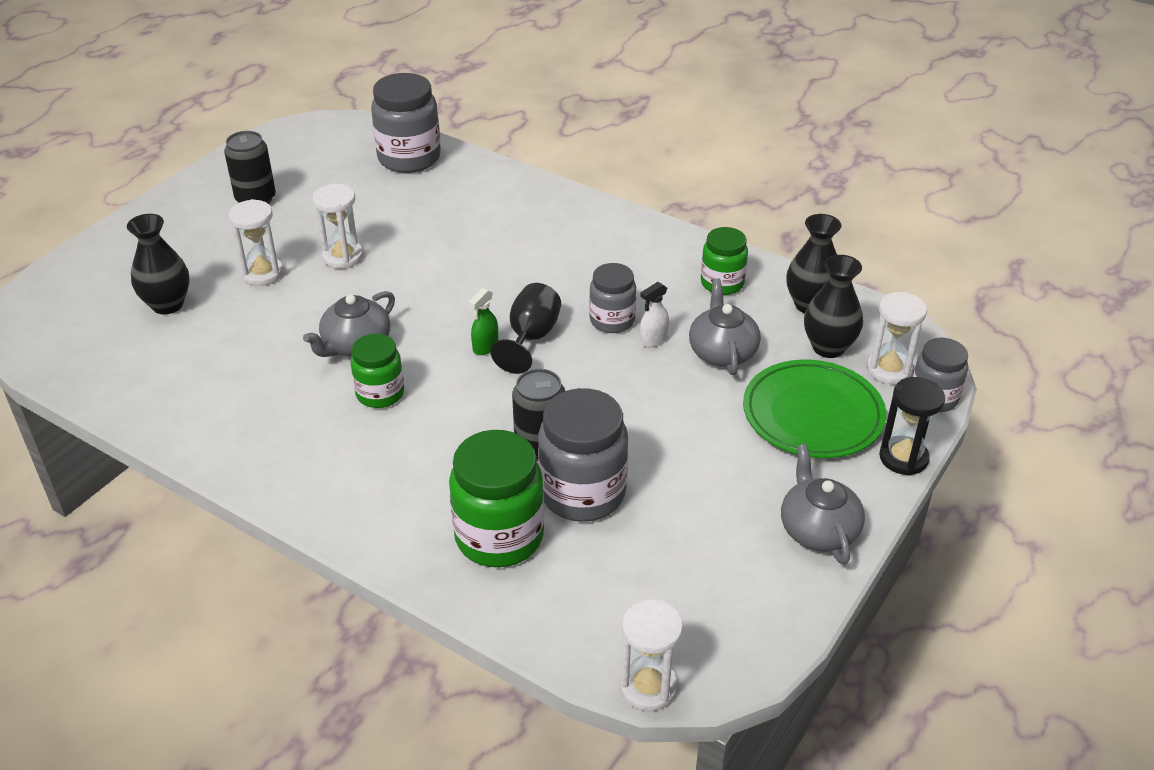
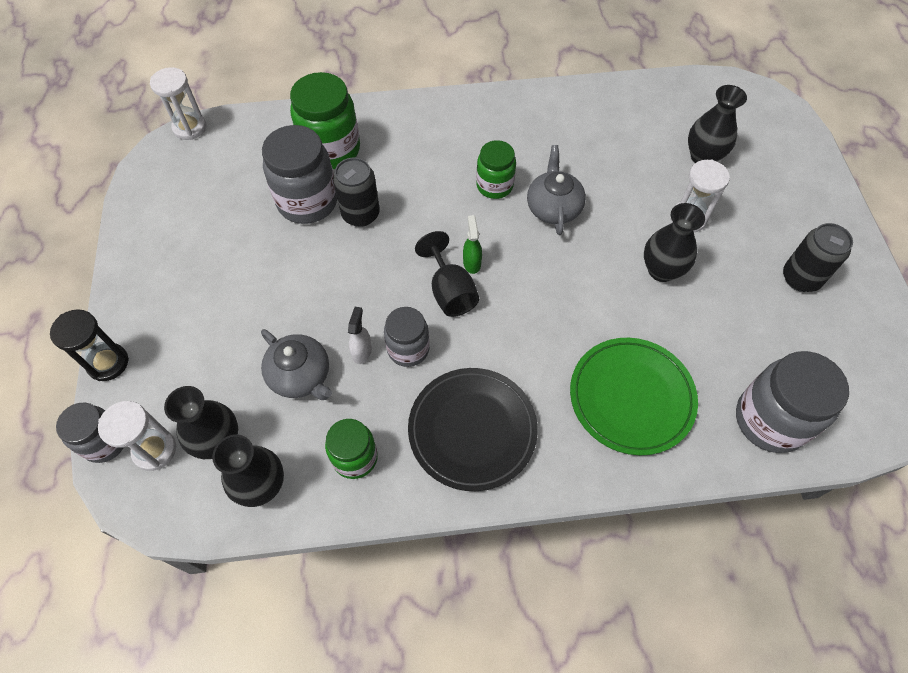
camera: 140 degrees right, 20 degrees up
(343, 257) = (661, 270): white hourglass -> black vase
(616, 253) = (472, 430): none -> black plate
(812, 414) = (195, 360): green plate -> green plate (631, 397)
(818, 529) = (144, 268): grey teapot -> none

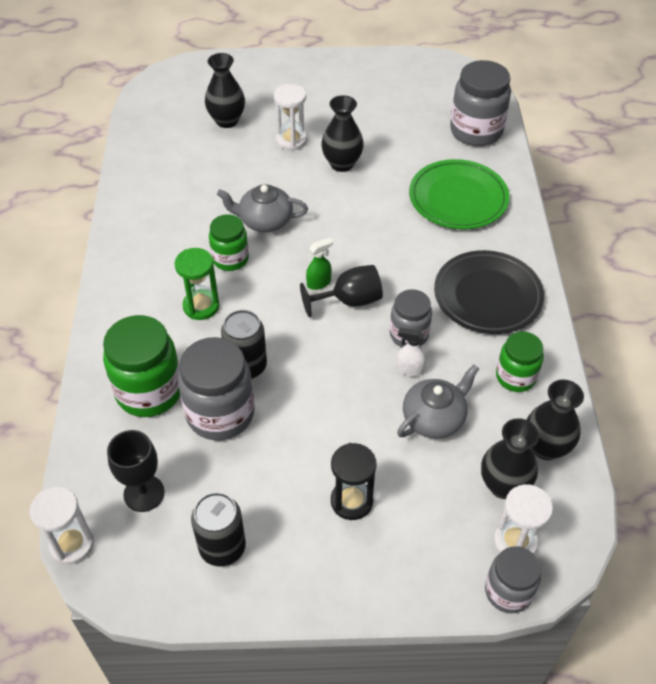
camera: 85 degrees left, 10 degrees down
(108, 363) = (414, 601): black hourglass -> black hourglass (351, 501)
(230, 162) = (144, 493): none -> black goblet
(430, 171) = (201, 306): none -> green hourglass
(472, 262) = (319, 283): green spray bottle -> green spray bottle turned 150 degrees clockwise
(800, 278) = (357, 93): black can -> black can (222, 547)

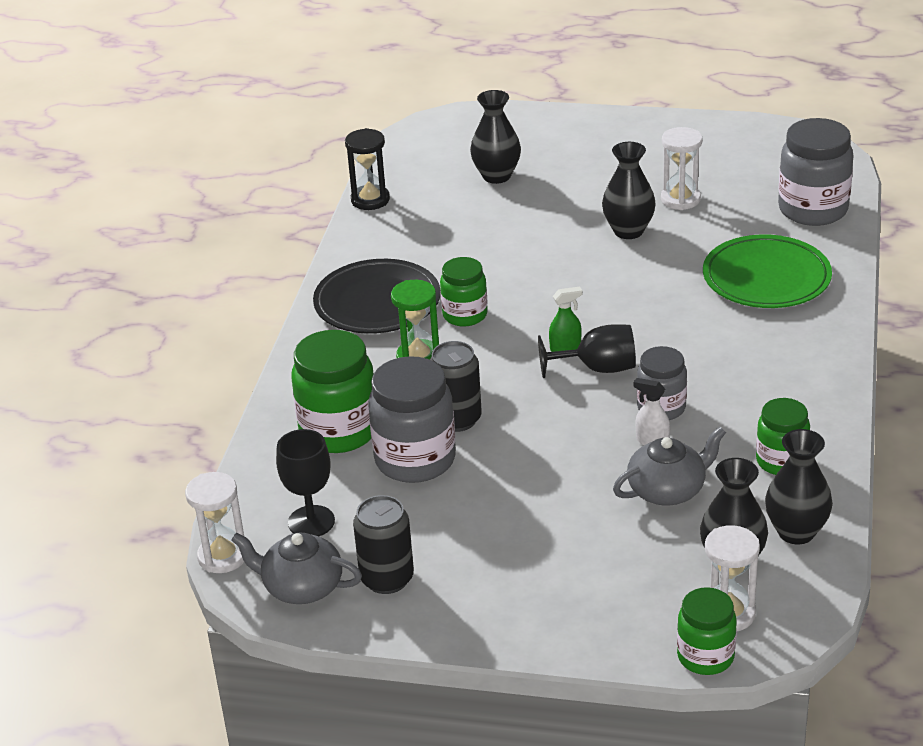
camera: 15 degrees right, 15 degrees down
(264, 221) = (516, 281): grey teapot -> grey teapot (301, 587)
(291, 140) = (571, 202): white hourglass -> white hourglass (680, 199)
(351, 501) = (546, 555): black hourglass -> black hourglass (370, 200)
(487, 296) = (772, 379): black plate -> black plate (377, 303)
(508, 591) = (705, 656): grey jar -> green jar

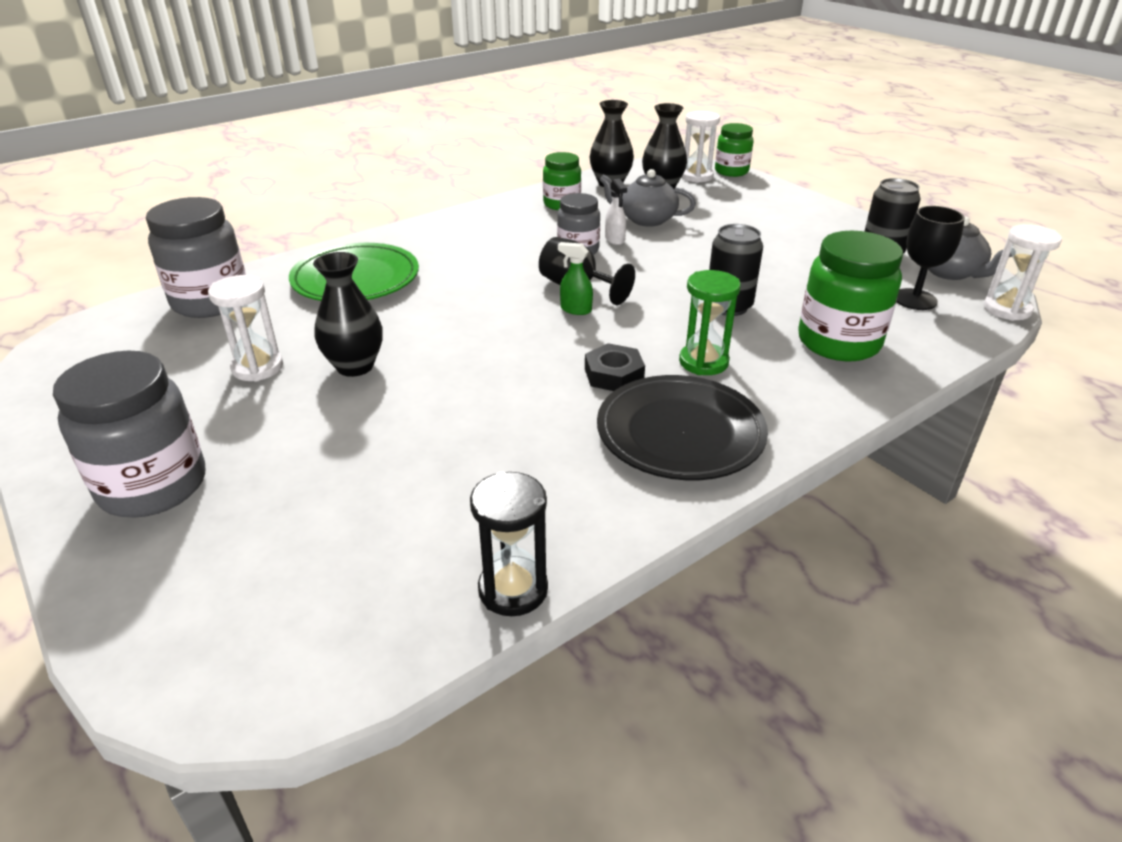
camera: 140 degrees left, 0 degrees up
(415, 460) = (793, 298): grey jar -> grey jar (153, 486)
(465, 315) = (613, 375): green jar -> black nut
(496, 176) = (328, 515): black vase -> none

